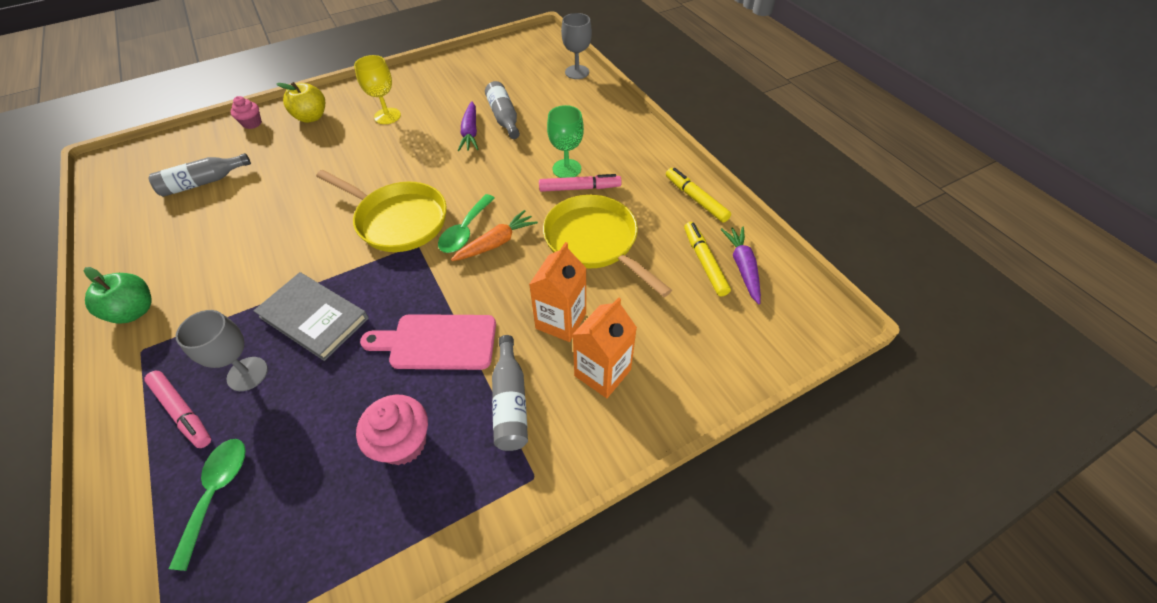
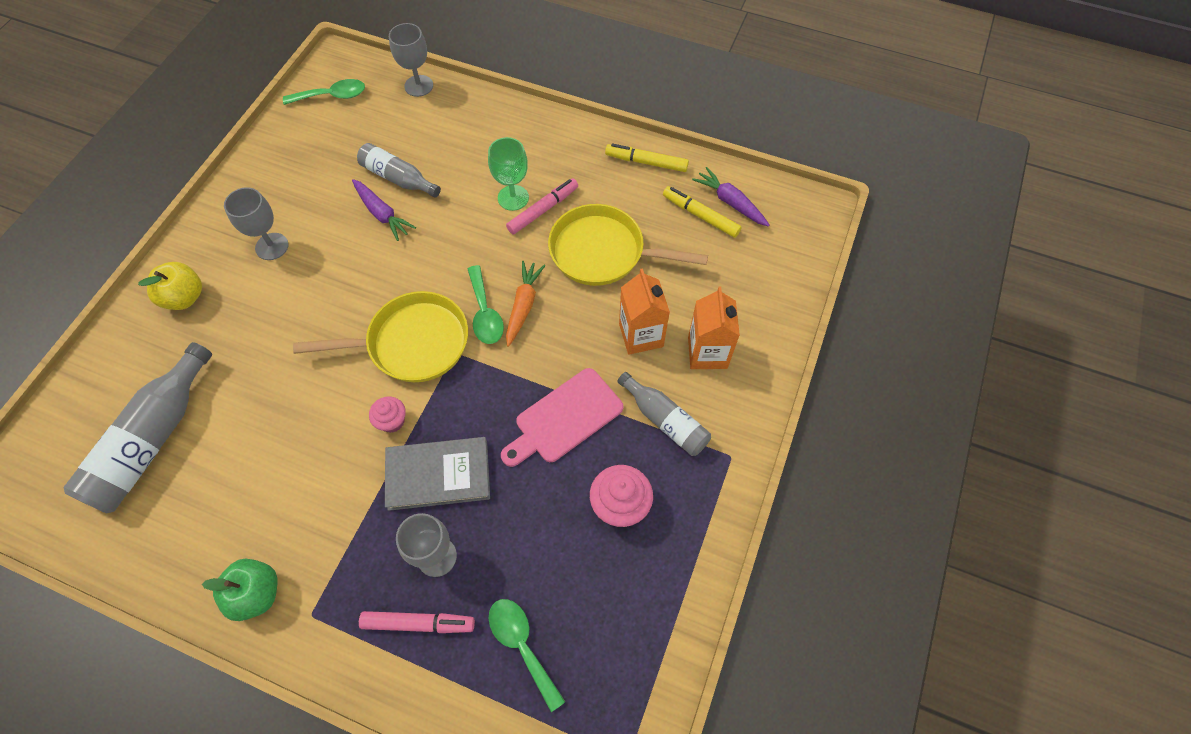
camera: 40 degrees left, 10 degrees up
(203, 182) = (152, 440): grey bottle -> grey bottle, size x1.64
(252, 123) = (120, 346): pink cupcake -> pink cupcake (392, 421)
(387, 116) = (272, 246): yellow goblet -> grey goblet
(516, 54) = (332, 96): none -> green spoon

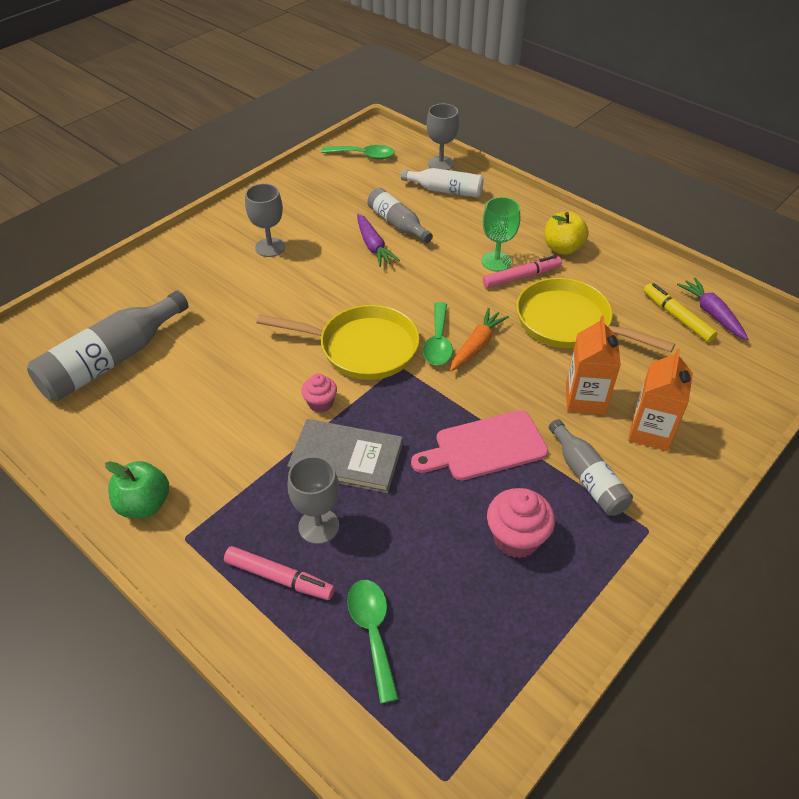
camera: 20 degrees right, 15 degrees down
(184, 297) = (183, 265): yellow apple -> yellow apple (562, 248)
(435, 120) = (445, 190): none -> white bottle
(646, 162) = (634, 263): yellow marker -> none

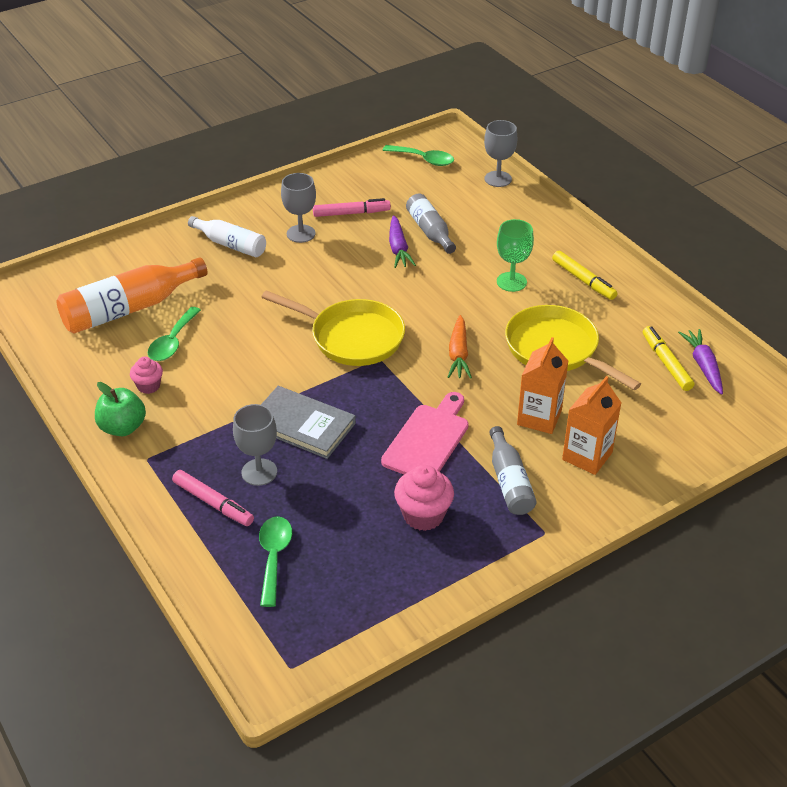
camera: 15 degrees right, 5 degrees down
(111, 360) = (129, 309): grey bottle -> orange bottle
(320, 403) = (297, 377): pink cupcake -> pink cupcake (148, 386)
(438, 342) = (424, 344): green spoon -> green spoon (173, 342)
(445, 190) = (491, 206): white bottle -> white bottle (230, 244)
(477, 345) = (458, 354): orange carrot -> orange carrot turned 135 degrees clockwise
(485, 447) = (428, 439): pink cutting board -> pink cutting board turned 120 degrees clockwise
(521, 277) = (529, 300): pink marker -> pink marker (351, 213)
(562, 248) = (583, 280): yellow apple -> yellow marker

